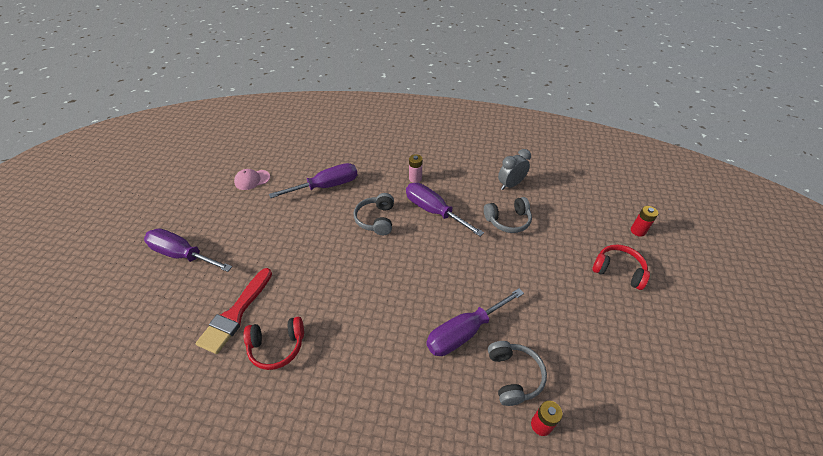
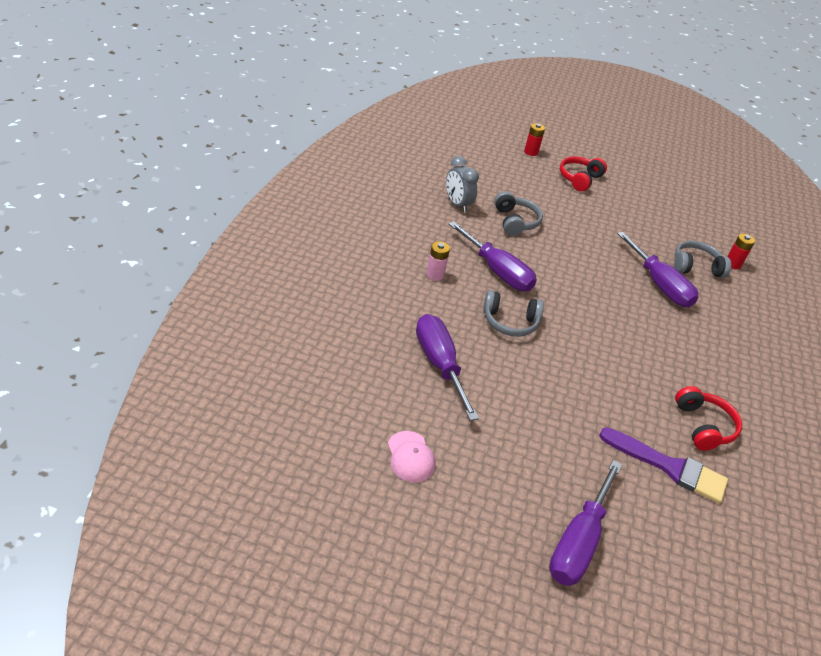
camera: 90 degrees left, 5 degrees down
(236, 313) = (668, 466): red brush -> purple brush
(433, 211) = (497, 271): purple screwdriver -> purple screwdriver turned 90 degrees counterclockwise

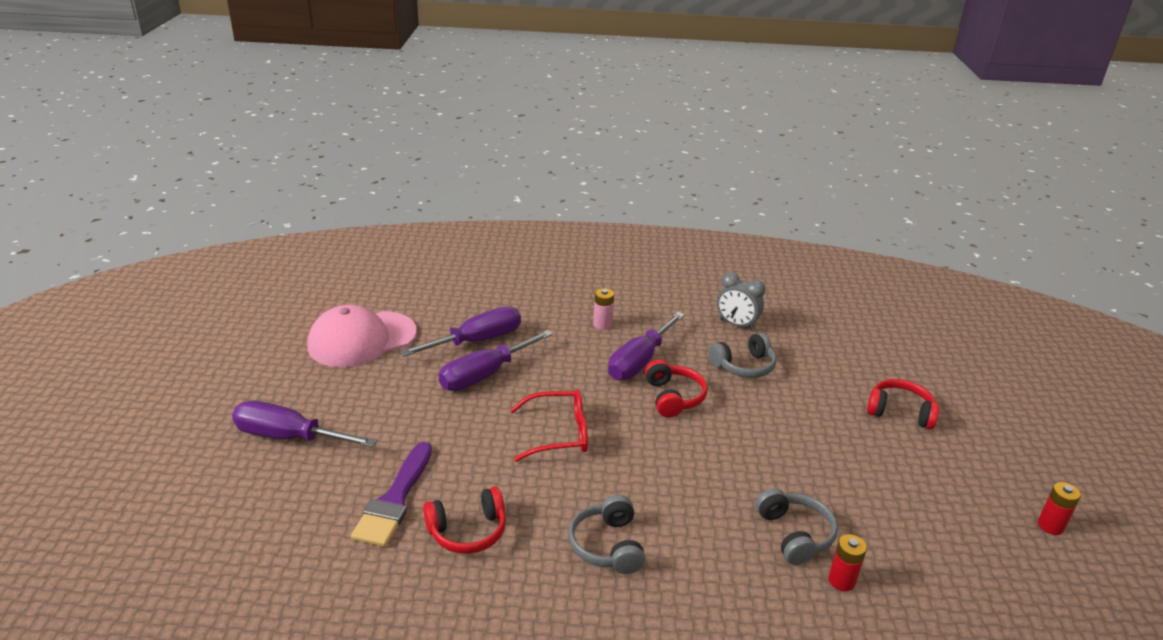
camera: 80 degrees right, 10 degrees down
(410, 457) = (362, 339): pink cap -> pink cap, size x2.08
(457, 204) = (736, 325): grey clock -> grey clock turned 105 degrees counterclockwise
(510, 322) = (561, 376): grey headphones -> grey headphones (607, 545)
(531, 152) = (915, 367): red battery -> red battery (1050, 526)
(549, 269) = (673, 397): none -> red headphones
(589, 345) = (559, 434): none -> red glasses
(659, 284) = (719, 494): purple screwdriver -> purple screwdriver (485, 375)

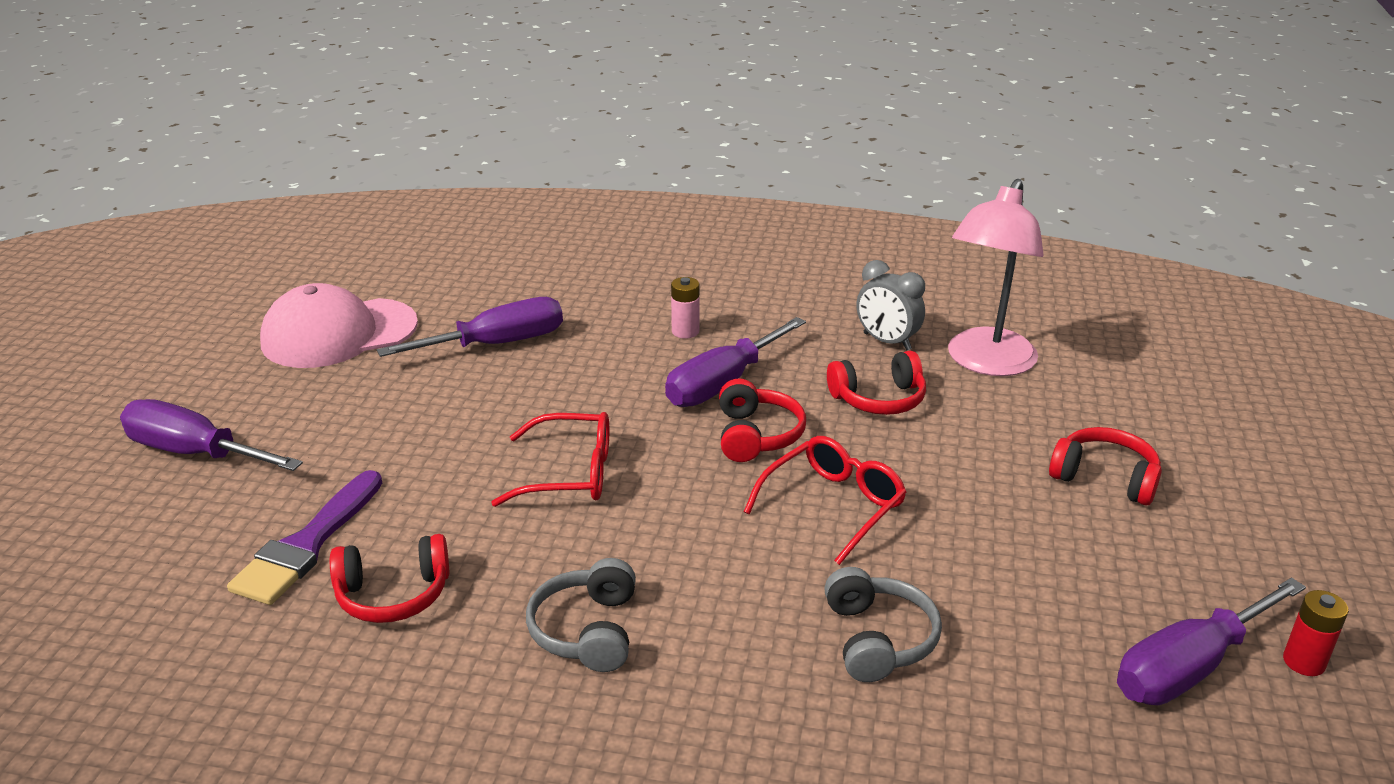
camera: 10 degrees right, 0 degrees up
(485, 375) = (492, 389): purple screwdriver -> purple screwdriver (1189, 667)
(738, 444) = (833, 506): none -> red glasses
(744, 366) = (879, 399): grey headphones -> red headphones
(803, 336) = (986, 363): none -> pink lamp
(841, 581) = (930, 712): red battery -> none

